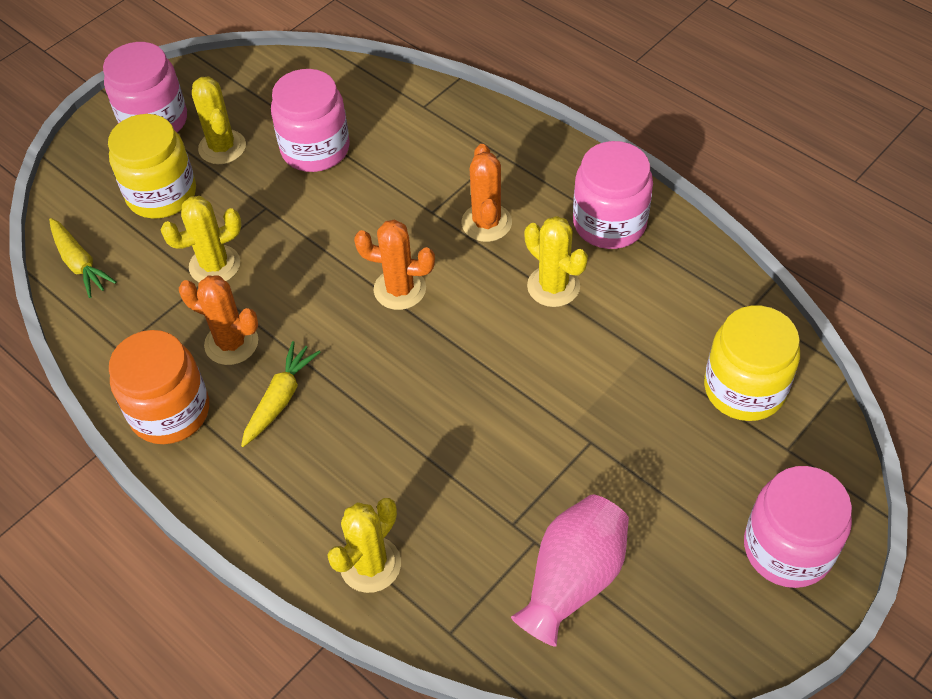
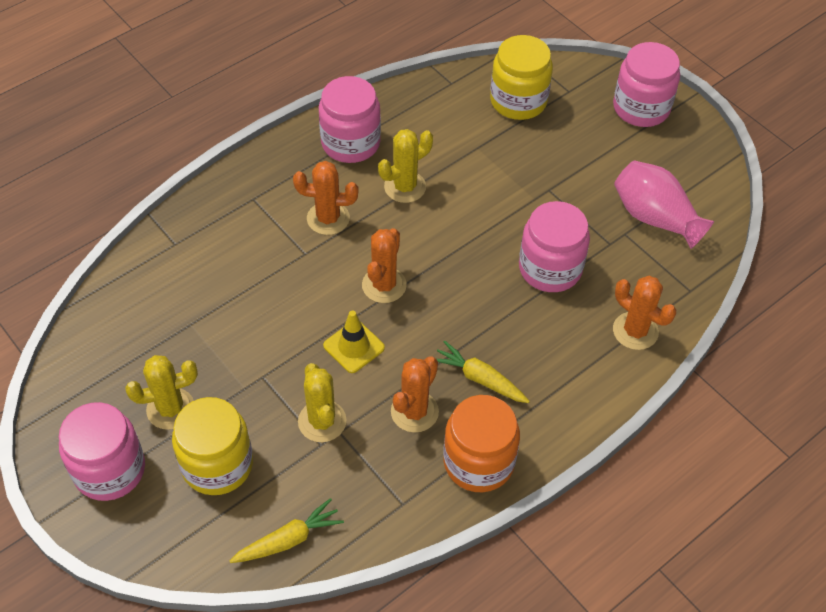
camera: 85 degrees left, 0 degrees up
(311, 276) = (354, 347): none -> yellow traffic cone
(315, 149) = (200, 331): pink jar -> pink jar (550, 268)
(370, 564) = (635, 331): yellow cactus -> orange cactus

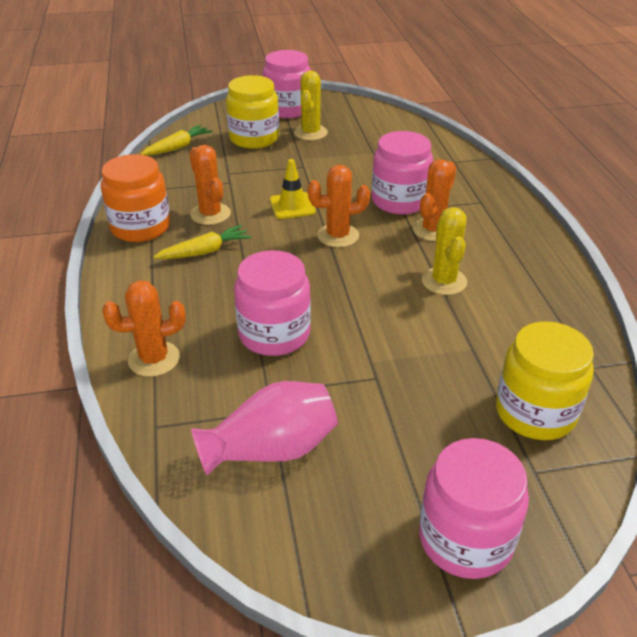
camera: 120 degrees right, 15 degrees down
(288, 540) = (178, 147): yellow carrot -> yellow carrot turned 135 degrees counterclockwise
(322, 421) = (244, 178): yellow cactus -> none
(350, 143) = (523, 268): pink jar -> pink jar (399, 201)
(384, 285) = (338, 236): orange cactus -> orange cactus turned 60 degrees counterclockwise

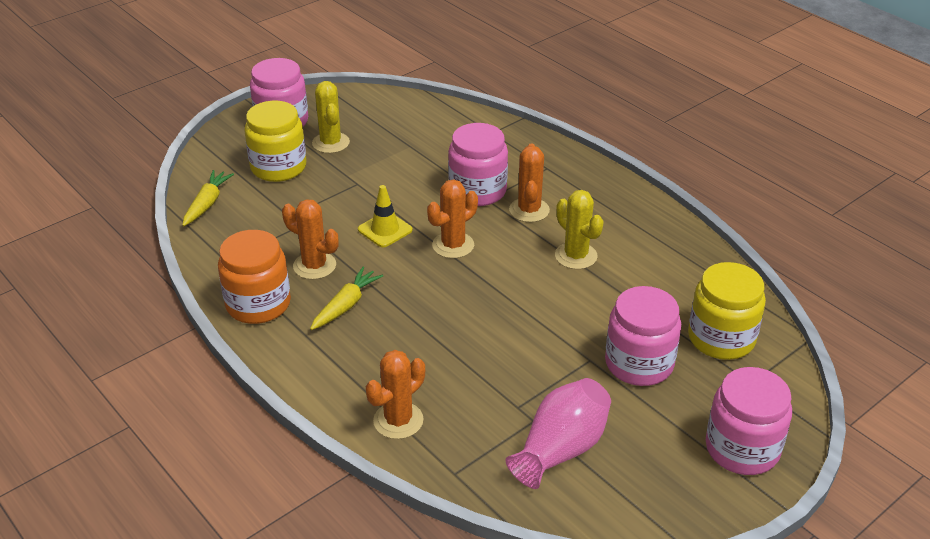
camera: 30 degrees left, 0 degrees up
(274, 334) = (479, 357): pink jar -> pink jar (639, 363)

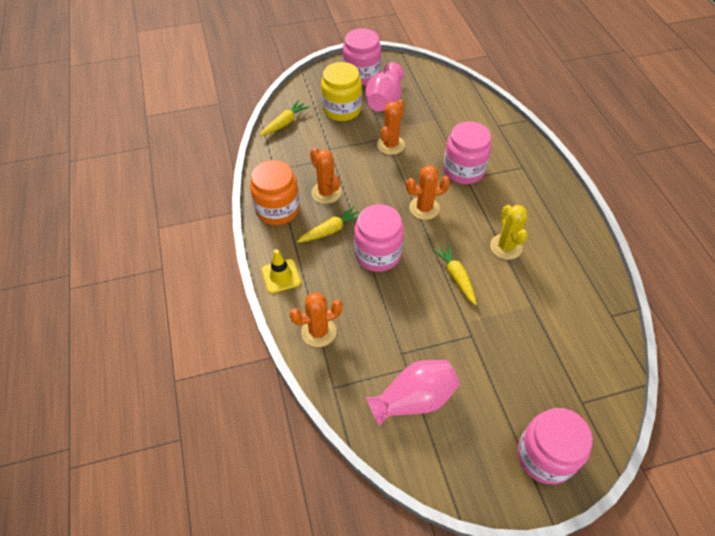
camera: 25 degrees right, 15 degrees up
(331, 143) = (384, 101): yellow cactus -> pink vase
(385, 230) = (385, 180): yellow traffic cone -> yellow traffic cone (281, 276)
(529, 210) = (491, 198): orange cactus -> orange cactus (390, 145)
(535, 305) = (456, 276): none -> yellow carrot
(639, 363) = (505, 353): pink jar -> pink jar (378, 254)
(721, 338) = (578, 356): yellow jar -> none

